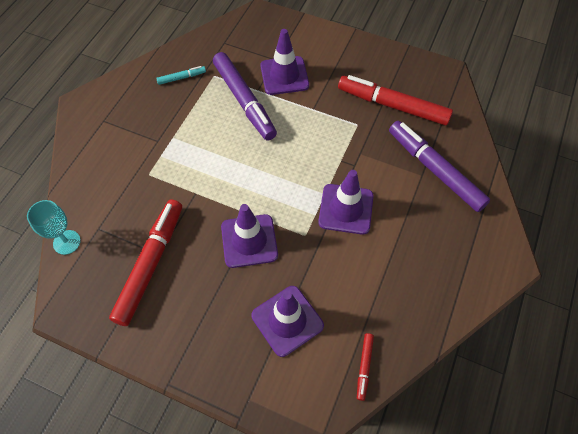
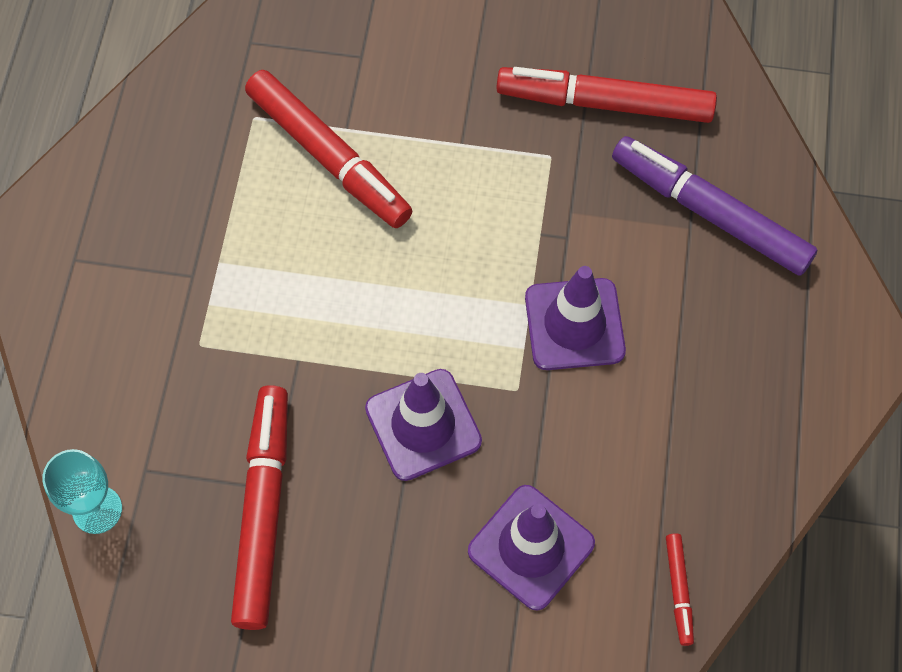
camera: 15 degrees left, 5 degrees up
(181, 78) = (193, 136): turquoise marker -> none
(244, 101) = (329, 156): purple marker -> red marker
(284, 76) = (388, 87): purple traffic cone -> none

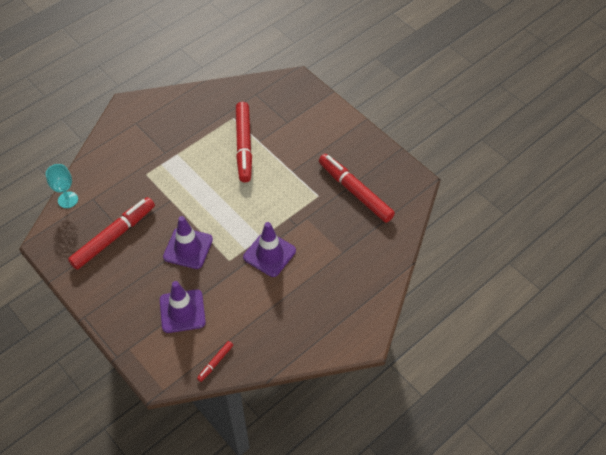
camera: 40 degrees right, 10 degrees down
(710, 213) = (355, 252): purple marker -> none

